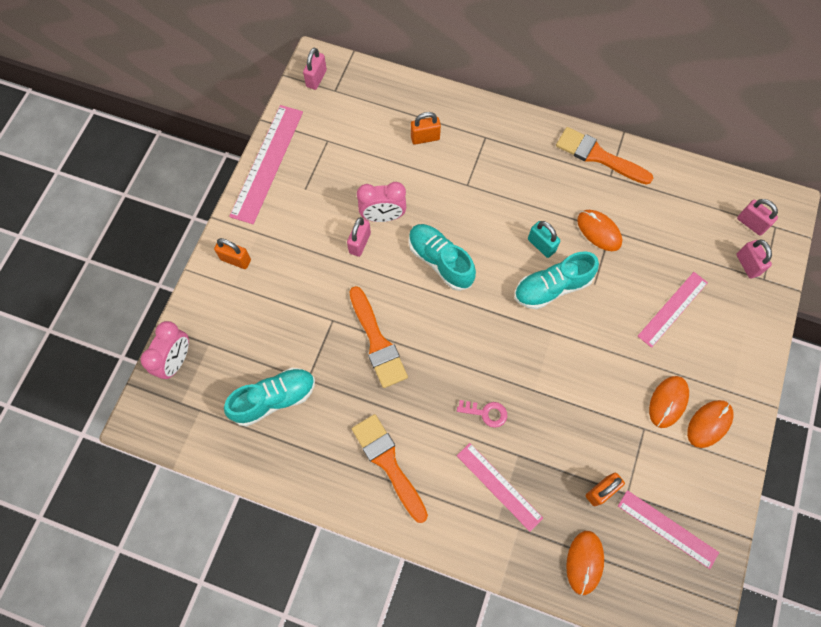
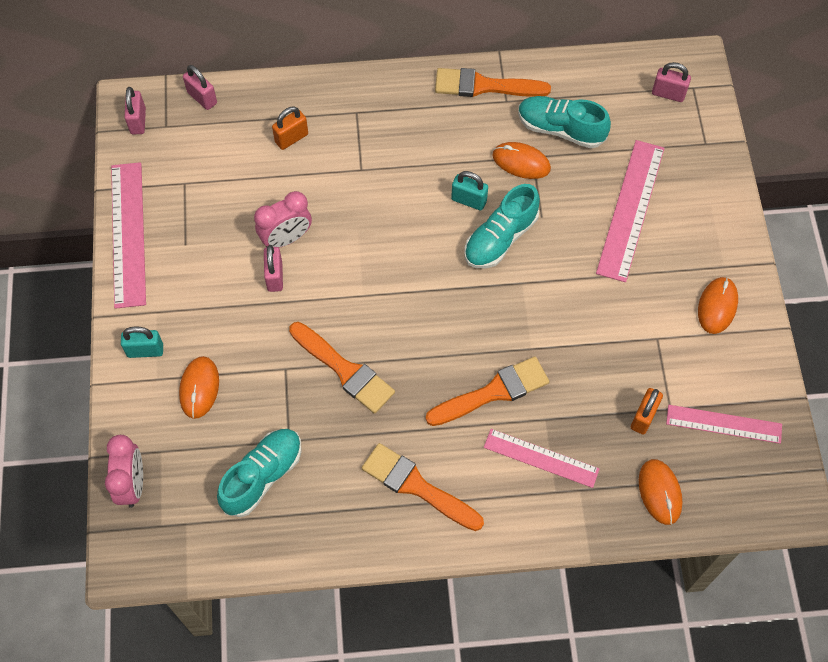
camera: 25 degrees left, 5 degrees down
(236, 260) = (145, 350): orange padlock -> turquoise padlock
(440, 261) = (371, 259): turquoise shoe -> turquoise shoe (560, 129)
(486, 413) = (493, 392): pink key -> orange brush
(668, 402) = (668, 302): orange mouse -> orange mouse (199, 388)
(672, 309) = (630, 210): pink ruler -> pink ruler, size x1.54
(747, 264) = (683, 136): pink padlock -> pink padlock (202, 98)

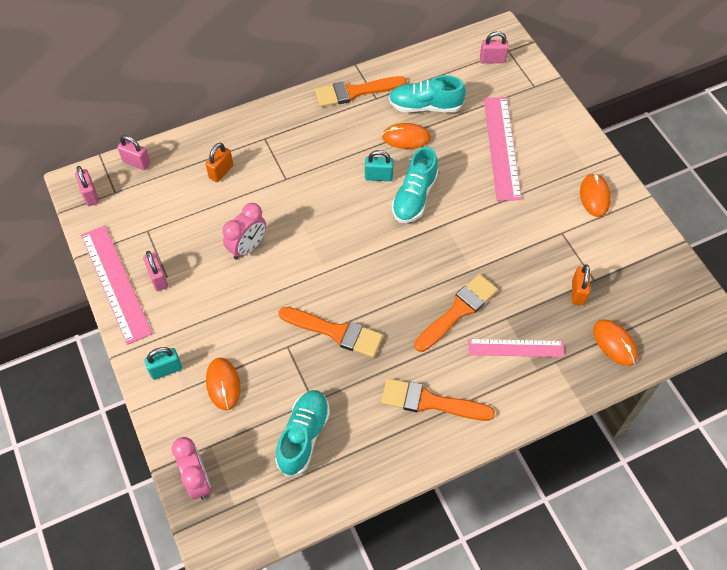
camera: 20 degrees left, 5 degrees down
(275, 276) = (250, 279): pink padlock -> pink padlock (158, 278)
(724, 424) = (637, 278): pink ruler -> none

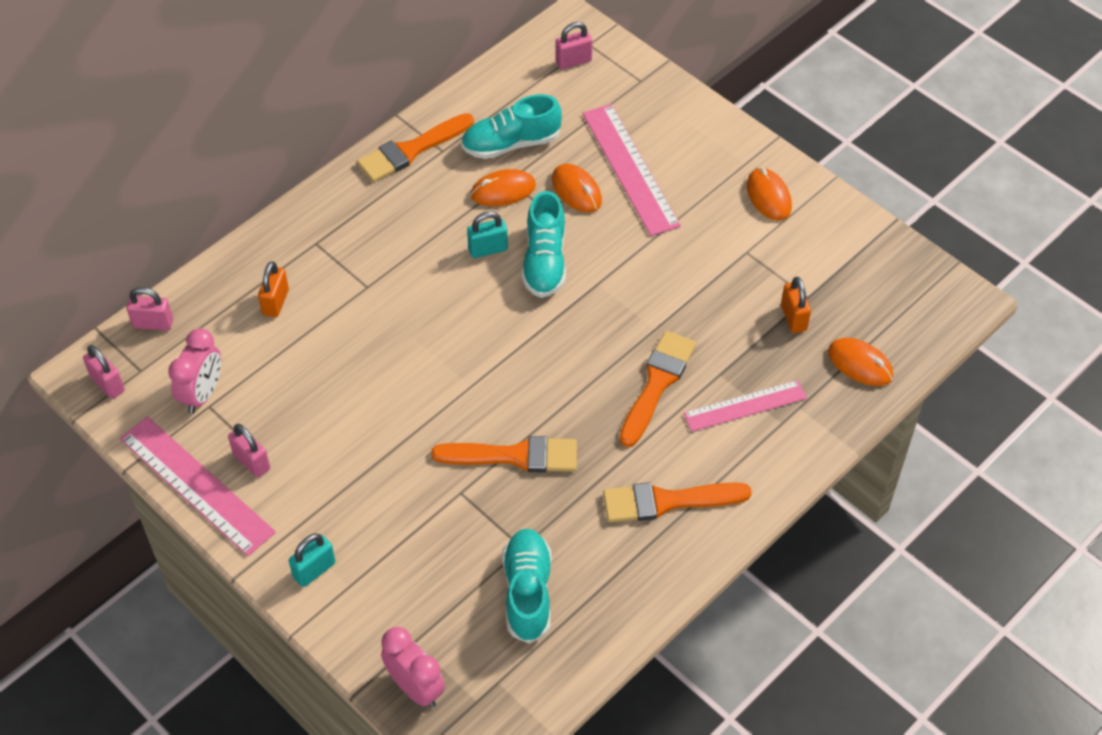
camera: 20 degrees left, 5 degrees down
(223, 384) = (397, 564): orange mouse -> orange mouse (576, 190)
(248, 247) = (354, 387): pink clock -> pink clock (202, 394)

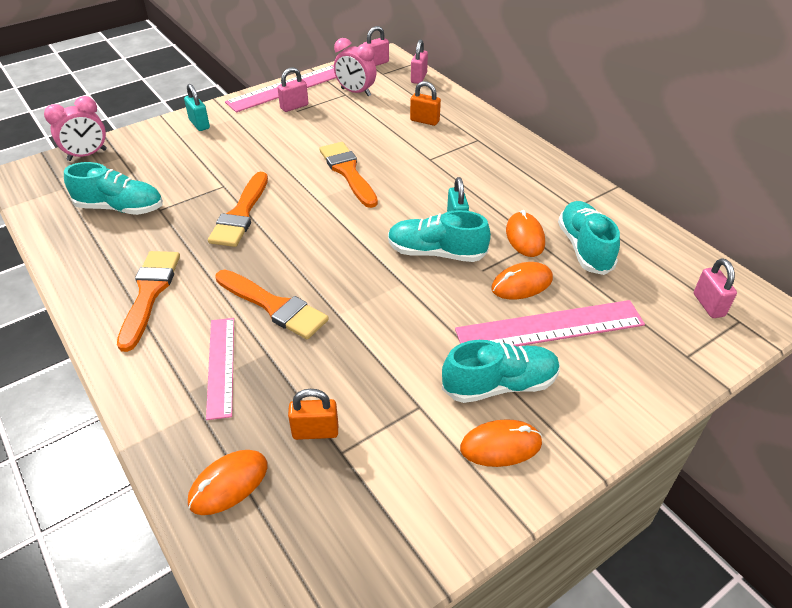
camera: 100 degrees right, 10 degrees down
(411, 150) = (575, 190): orange brush -> orange brush (348, 172)
(707, 200) = (499, 385): none -> turquoise shoe

